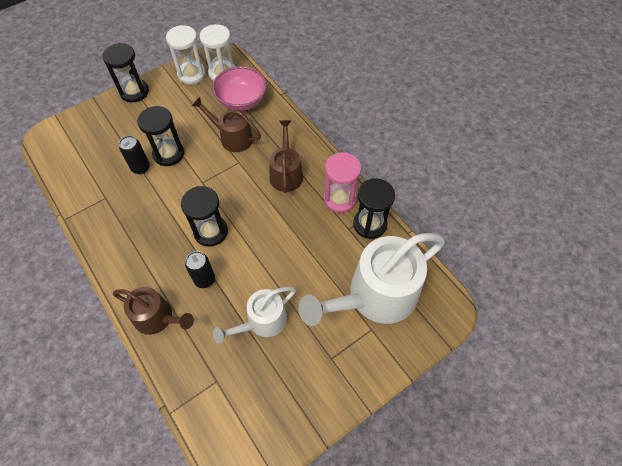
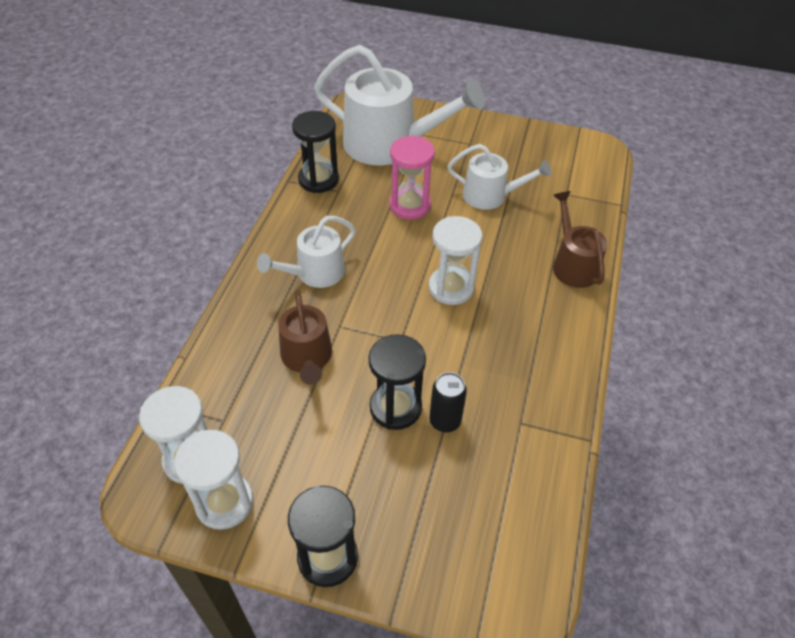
camera: 130 degrees left, 10 degrees down
(205, 279) = (502, 257): black can -> none
(210, 231) = (451, 288): black hourglass -> white hourglass
(242, 101) = (232, 393): pink bowl -> none
(286, 173) = (315, 273): brown watering can -> white watering can
(340, 199) = (309, 213): pink hourglass -> pink hourglass (410, 205)

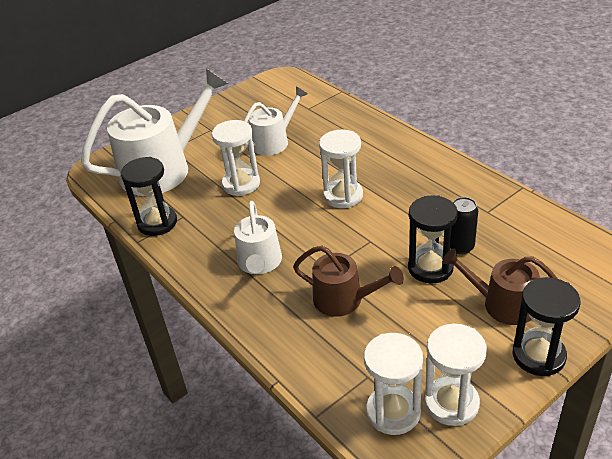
camera: 50 degrees left, 10 degrees down
(410, 205) = (241, 184): pink hourglass -> white hourglass
(573, 264) = (374, 132): brown watering can -> brown watering can (502, 304)

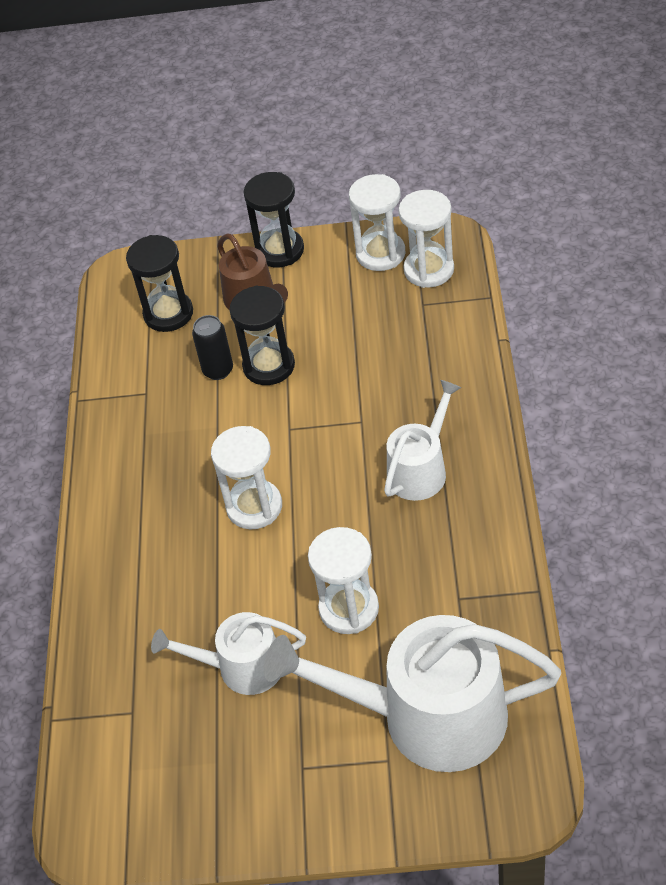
camera: 140 degrees left, 10 degrees up
(157, 223) = (496, 607): black hourglass -> black hourglass (168, 314)
(344, 300) = (377, 379): brown watering can -> none

